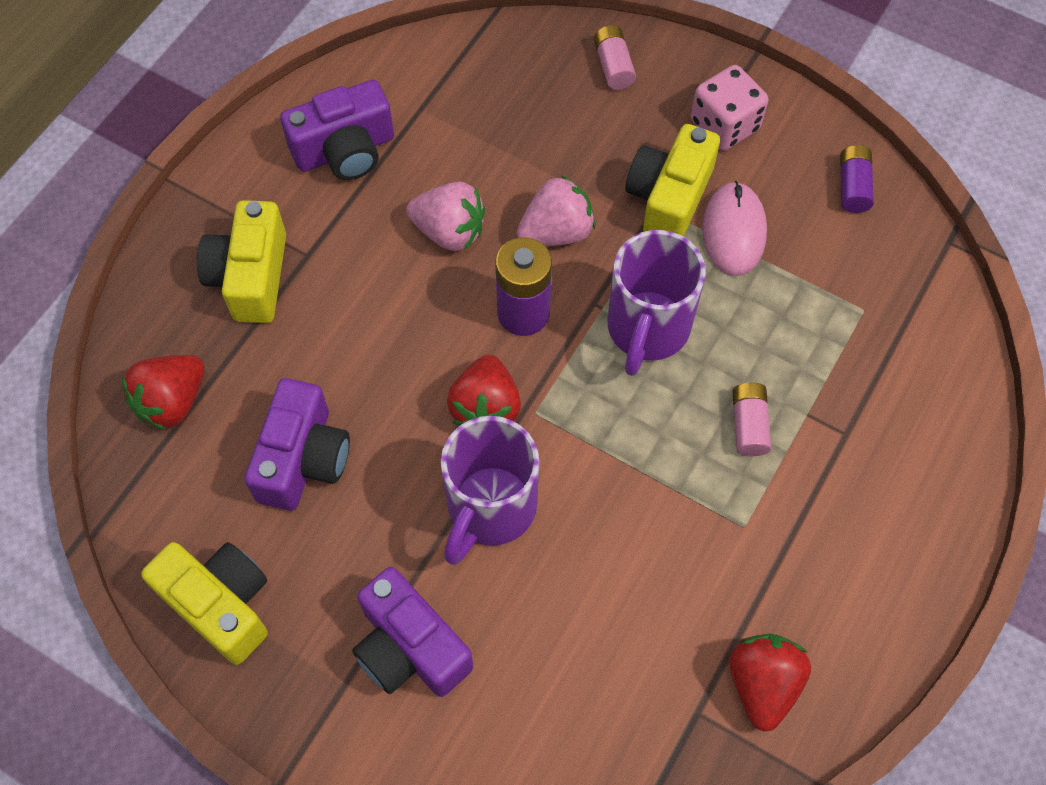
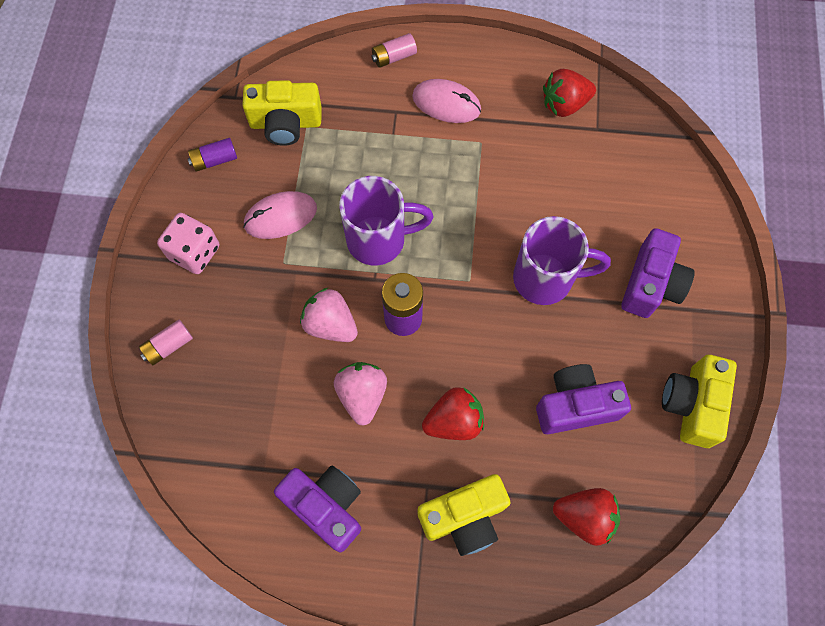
camera: 115 degrees left, 5 degrees up
(486, 408) = (481, 311): red strawberry -> red strawberry (454, 421)
(669, 198) = (271, 265): yellow camera -> yellow camera (285, 123)
(749, 425) = (416, 161): pink battery -> pink battery (394, 57)
(833, 508) = (446, 103): none -> pink mouse

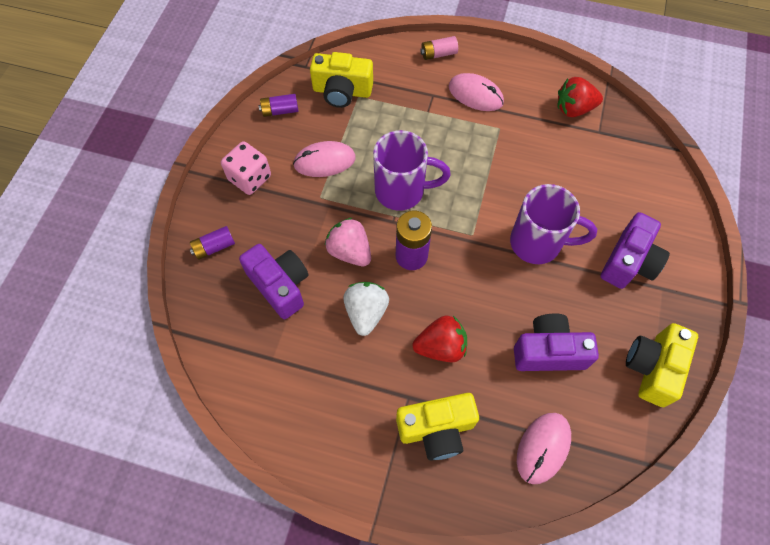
camera: 10 degrees right, 5 degrees down
(169, 346) = (214, 247): pink battery -> purple battery
(326, 506) = (319, 399): purple camera -> purple camera (280, 285)
(362, 395) = (366, 312): pink strawberry -> white strawberry
(584, 517) = (543, 448): red strawberry -> pink mouse

